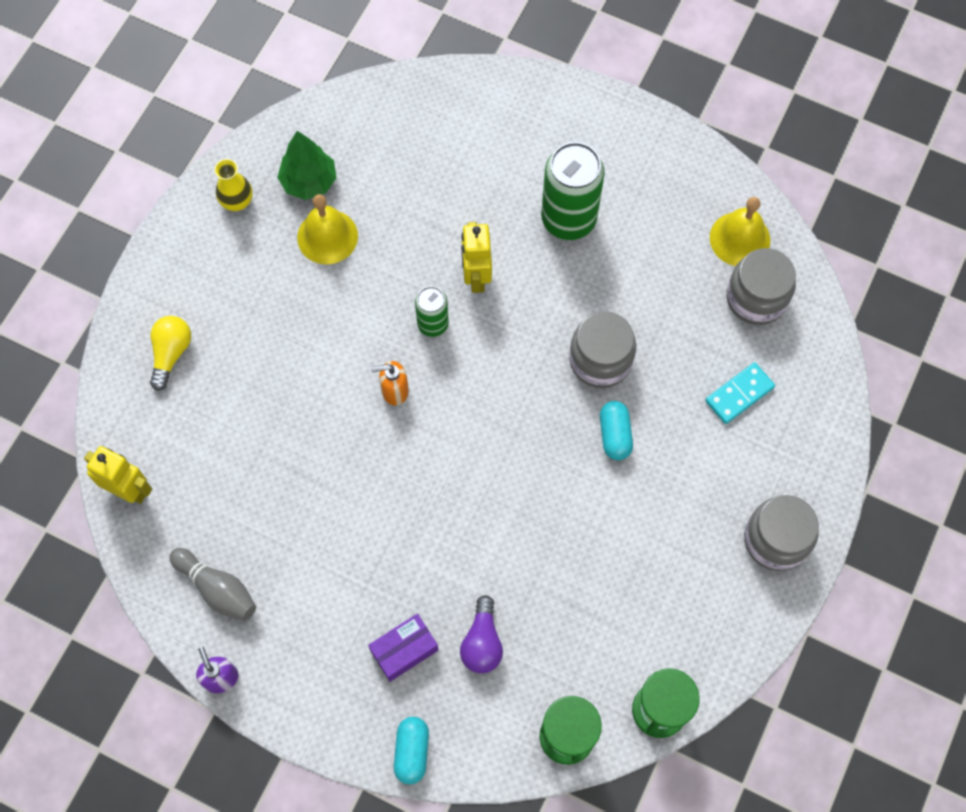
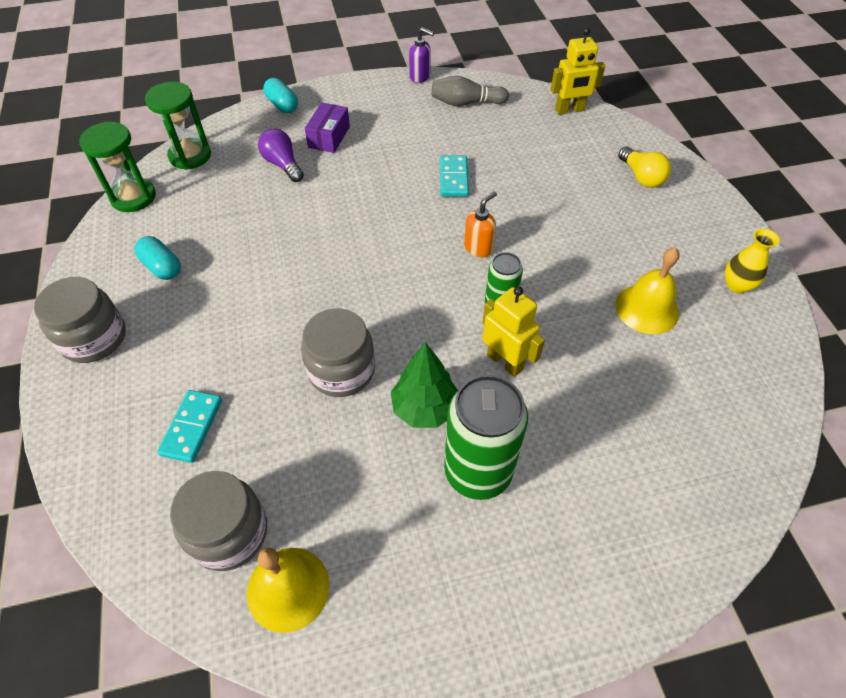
camera: 140 degrees right, 15 degrees down
(309, 182) = (713, 337): green tree -> green tree (425, 408)
(337, 488) = (453, 178): none -> turquoise domino
(615, 435) = (284, 325): turquoise capsule -> turquoise capsule (162, 267)

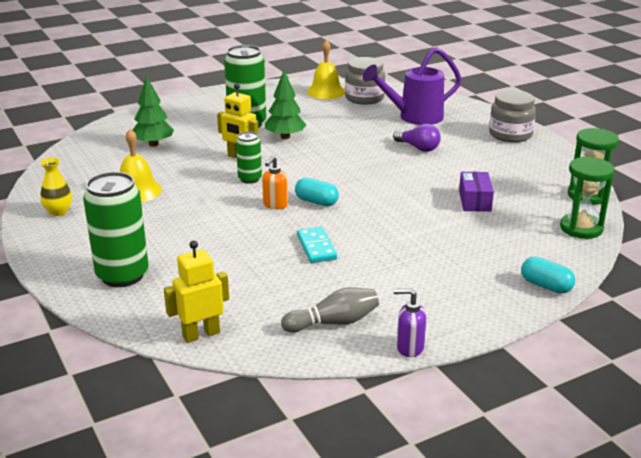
camera: 165 degrees right, 25 degrees down
(162, 267) = (510, 165): turquoise capsule -> turquoise capsule (316, 202)
(192, 427) = (413, 117): turquoise domino -> purple watering can
(283, 165) = (487, 234): purple light bulb -> purple light bulb (418, 148)
(329, 137) = (465, 263): purple box -> purple box (474, 201)
(341, 370) = (344, 142): grey jar -> none
(639, 433) = (153, 144): none -> green tree
(641, 177) = (122, 275): yellow light bulb -> green can

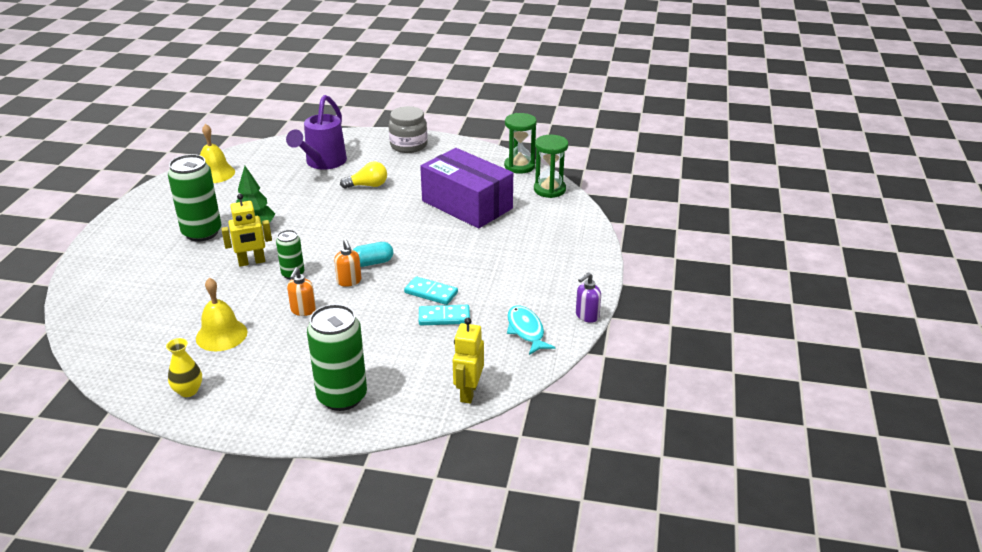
camera: 50 degrees left, 5 degrees up
(153, 144) = (153, 292): green tree -> none
(210, 205) = (303, 310): none -> orange soap dispenser
(291, 270) = (444, 317): none -> turquoise domino
(334, 322) = (526, 330): grey bowling pin -> turquoise fish
(364, 98) = (257, 164): grey jar -> none
(418, 148) = (367, 185): purple light bulb -> yellow light bulb
(474, 201) = (467, 205): purple box -> purple box, size x2.21
(546, 286) = (588, 236): turquoise capsule -> none

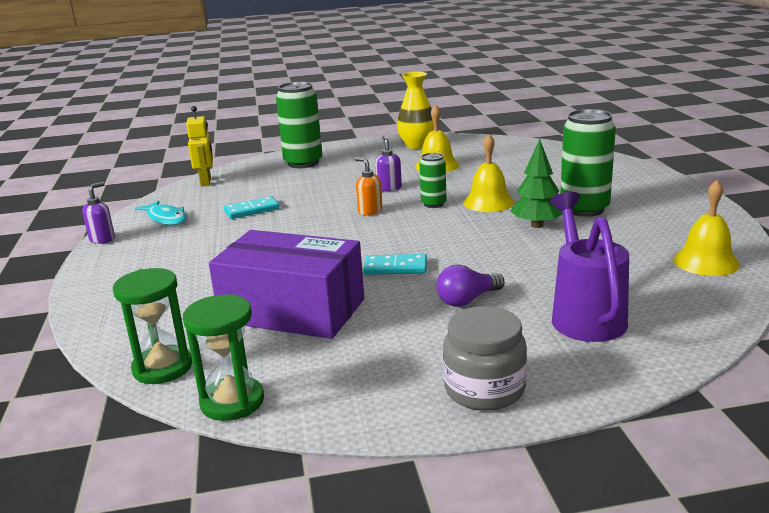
camera: 160 degrees right, 10 degrees down
(188, 391) = (417, 145): yellow vase -> yellow vase, size x1.57
(251, 262) = (488, 202): yellow robot -> yellow bell
(303, 310) = (389, 188): orange soap dispenser -> purple soap dispenser
(367, 185) = (467, 300): yellow light bulb -> purple light bulb
(372, 262) = (362, 228): turquoise capsule -> none
(431, 293) = (277, 221): turquoise domino -> turquoise domino (395, 267)

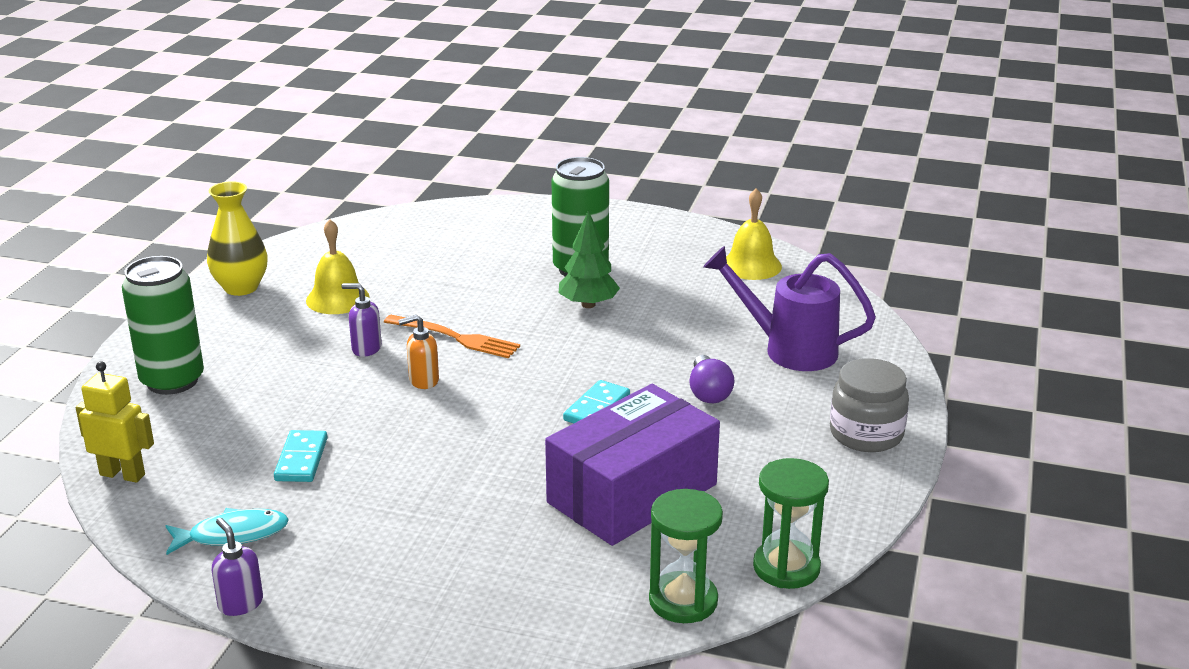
camera: 65 degrees left, 5 degrees up
(433, 204) = (457, 338): green can -> orange fork
(488, 202) = (496, 307): yellow bell -> none

